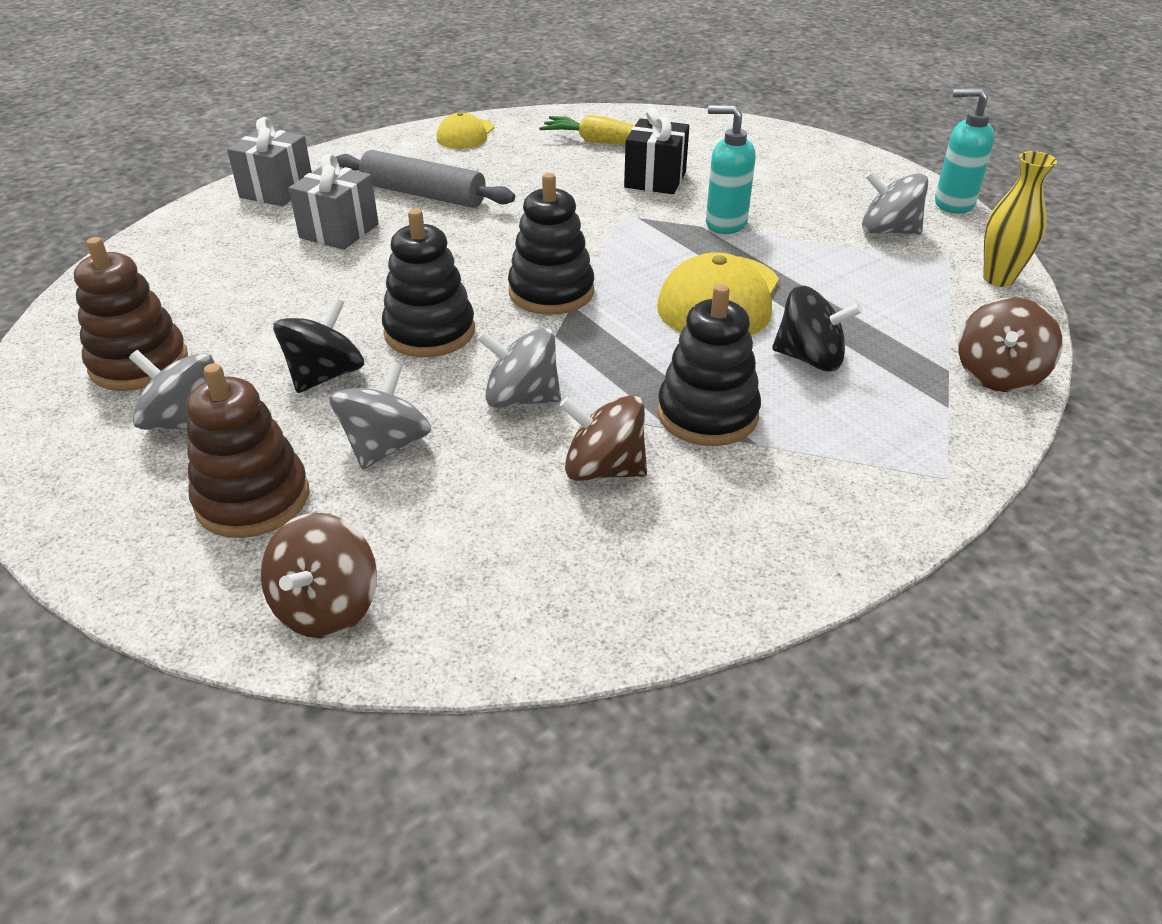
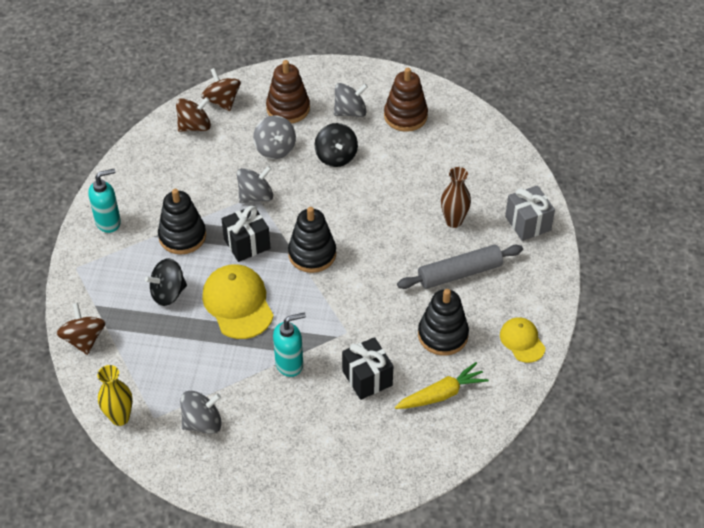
camera: 135 degrees right, 10 degrees up
(339, 231) = (453, 221): grey gift -> brown vase
(430, 332) = (329, 199): black stacking toy -> black stacking toy (442, 335)
(603, 469) = (195, 190): brown spinning top -> brown spinning top (194, 126)
(620, 350) = (247, 244): none -> black gift
(953, 204) = (186, 483): turquoise soap dispenser -> turquoise soap dispenser (108, 222)

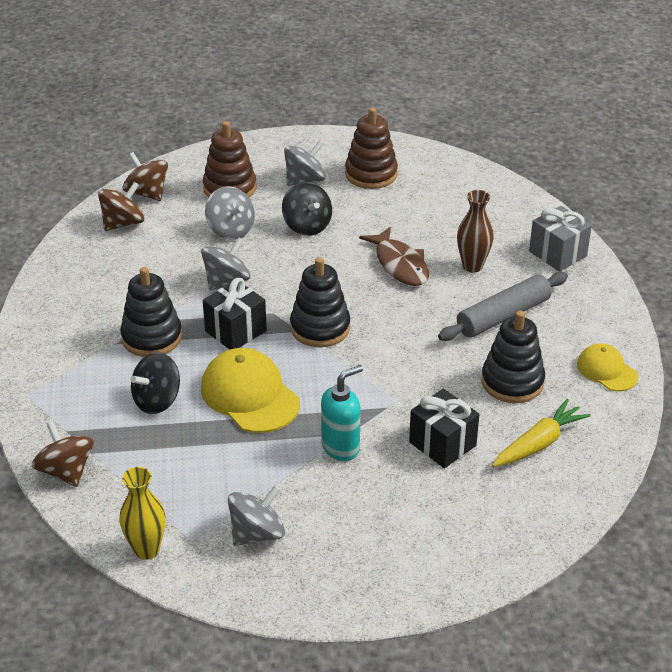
camera: 15 degrees left, 10 degrees down
(108, 222) = (51, 339): turquoise soap dispenser -> none
(396, 208) = (400, 265): none -> brown fish

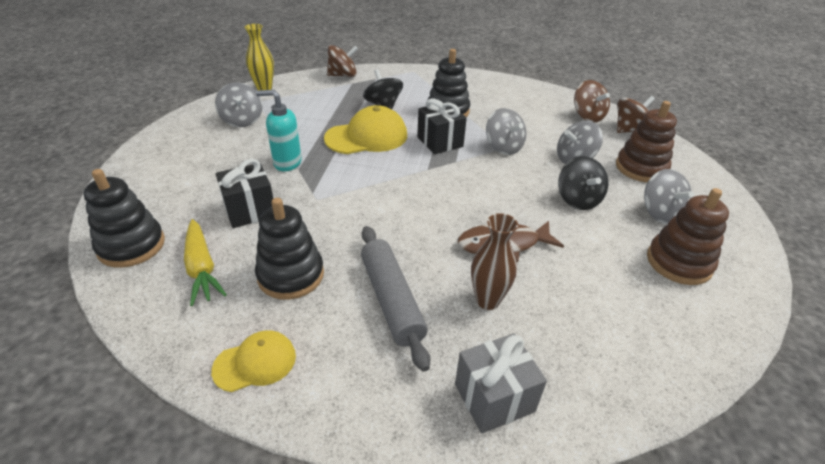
camera: 105 degrees right, 0 degrees up
(307, 226) = (578, 200): black spinning top -> black spinning top turned 90 degrees counterclockwise
(320, 328) = (426, 179): black stacking toy -> black stacking toy (131, 246)
(341, 447) = (287, 163): turquoise soap dispenser -> turquoise soap dispenser turned 120 degrees clockwise

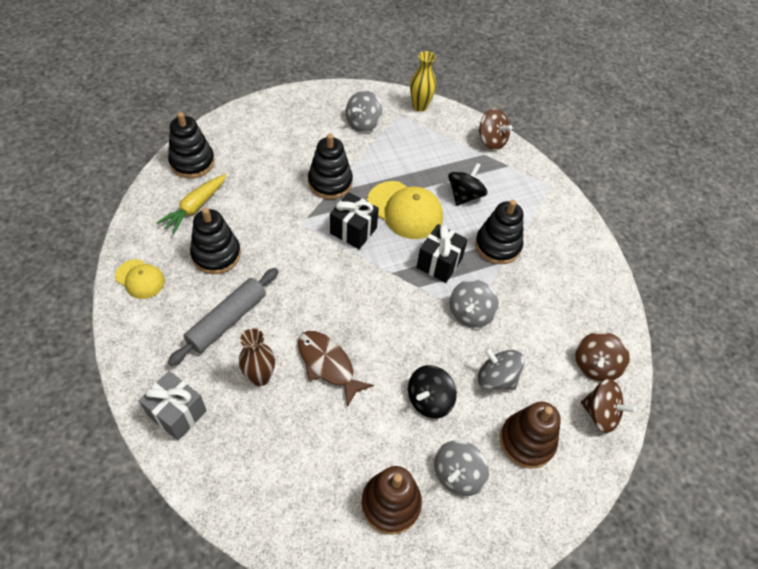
camera: 55 degrees right, 15 degrees up
(250, 210) = (262, 196): black gift -> black gift (353, 230)
(287, 163) = (330, 182): turquoise soap dispenser -> black stacking toy

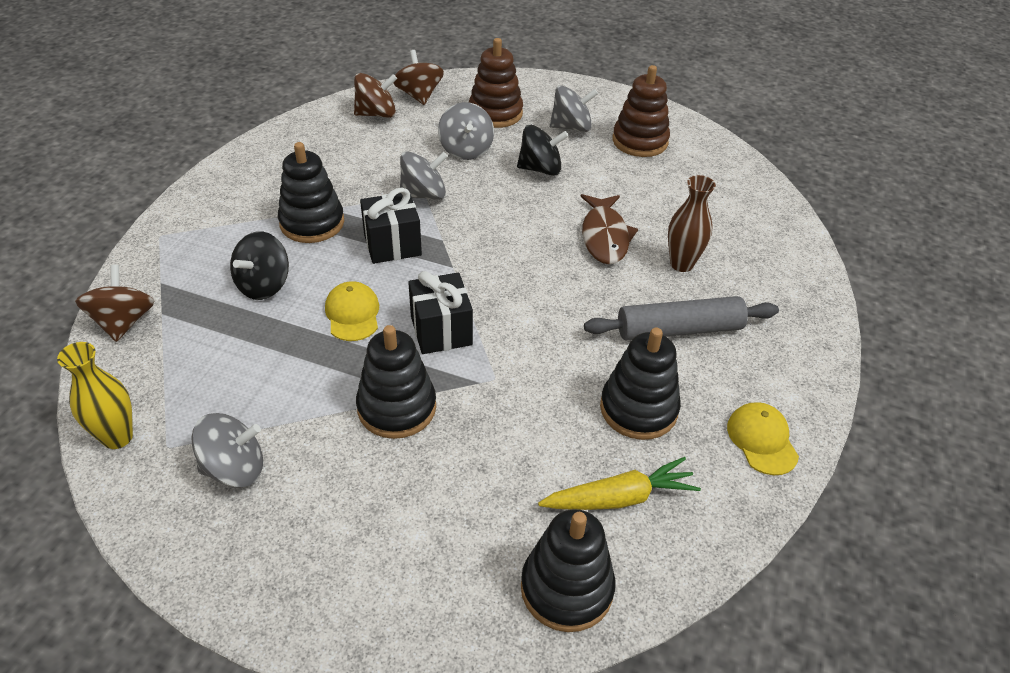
camera: 135 degrees left, 10 degrees down
(177, 413) = (787, 283): grey gift -> none
(405, 210) = (352, 314): yellow cap -> yellow cap, size x0.59
(464, 195) = (264, 285): black spinning top -> black spinning top turned 45 degrees counterclockwise

